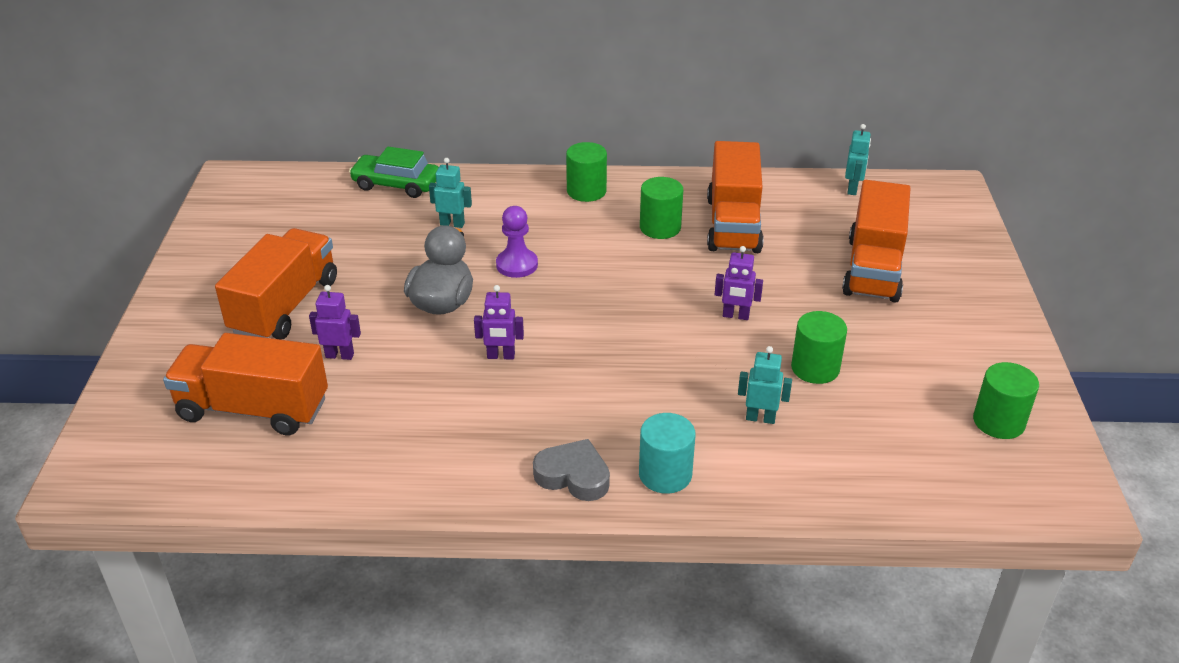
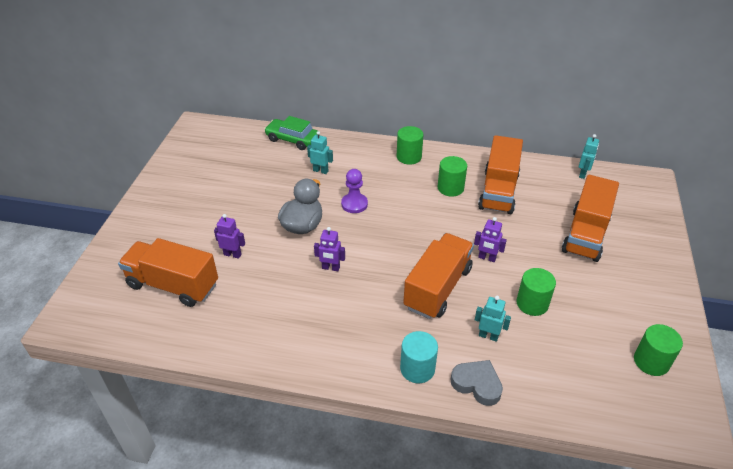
camera: 10 degrees right, 5 degrees up
(285, 306) = (208, 216): orange truck -> orange truck (438, 288)
(573, 476) = (358, 361): grey heart -> grey heart (477, 384)

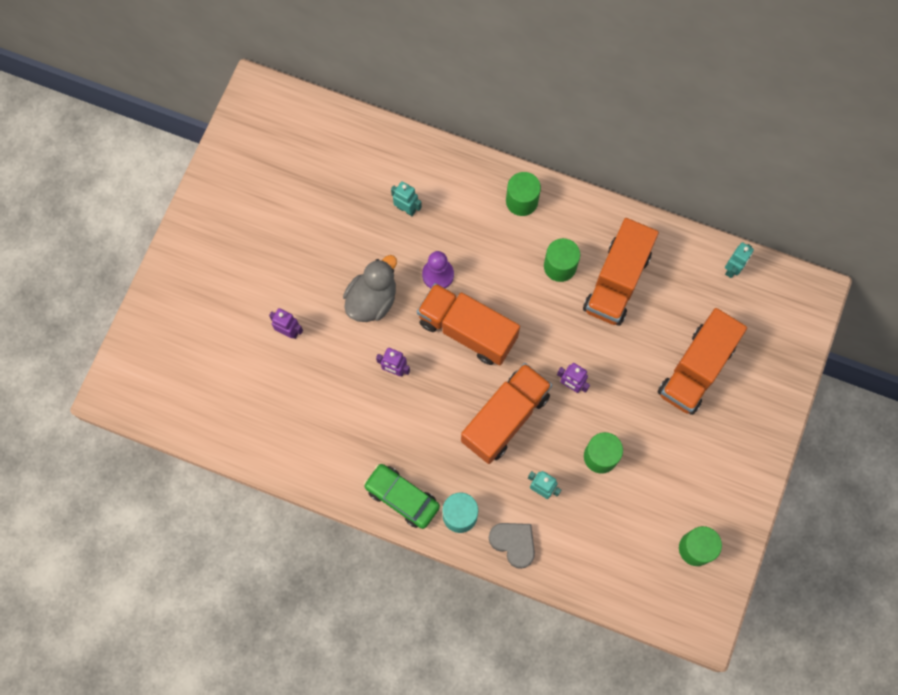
camera: 10 degrees right, 30 degrees up
(173, 285) = (223, 365): orange truck -> orange truck (467, 330)
(292, 139) = (379, 143): green car -> green car (402, 497)

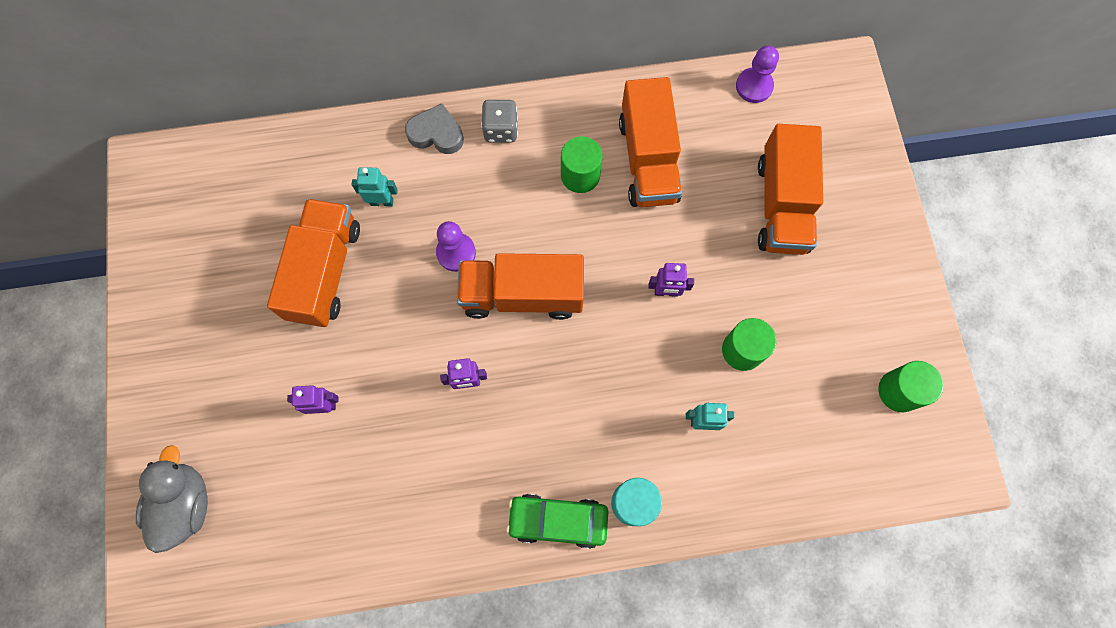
camera: 30 degrees left, 0 degrees up
(372, 300) = (399, 319): grey duck -> grey duck (185, 504)
(505, 418) = (618, 366): orange truck -> orange truck (325, 272)
(513, 543) = (709, 499): grey heart -> grey heart (436, 133)
(522, 201) = (501, 130): green cylinder -> grey dice
(732, 269) = (754, 86): turquoise robot -> purple pawn

